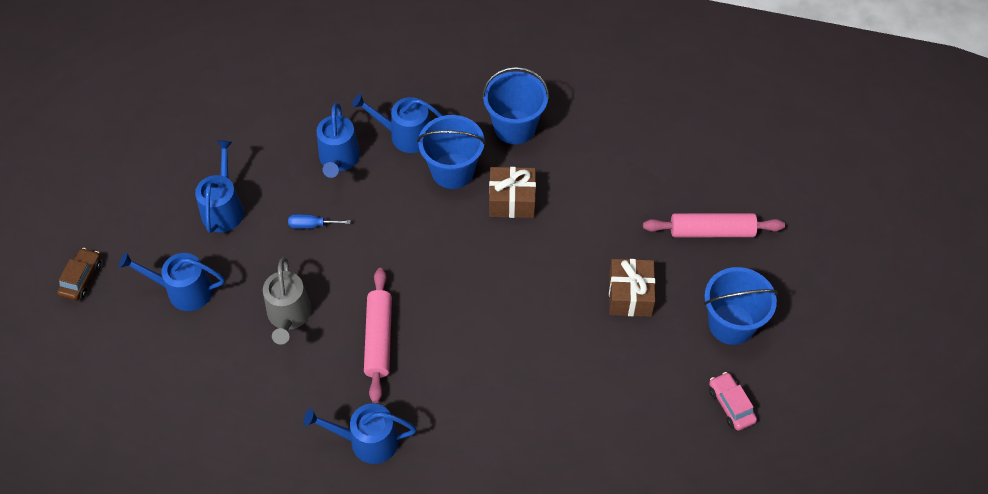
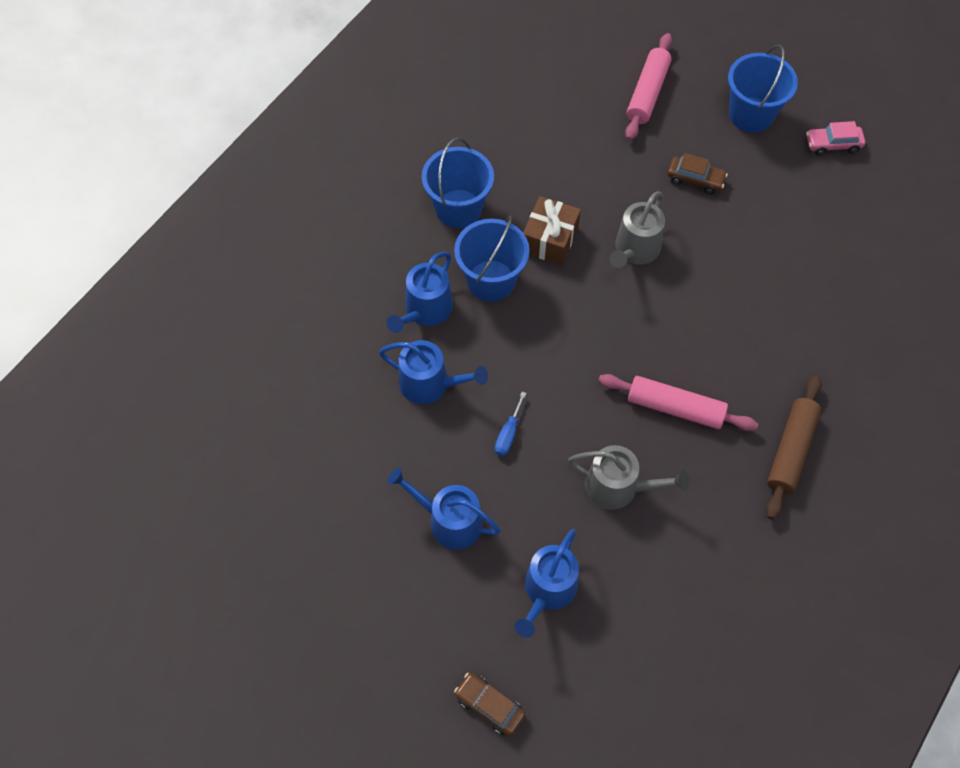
camera: 70 degrees left, 5 degrees up
(367, 441) = (791, 451): blue watering can -> brown rolling pin
(529, 267) = (635, 250): none -> grey watering can
(630, 295) = (695, 179): brown gift -> brown car

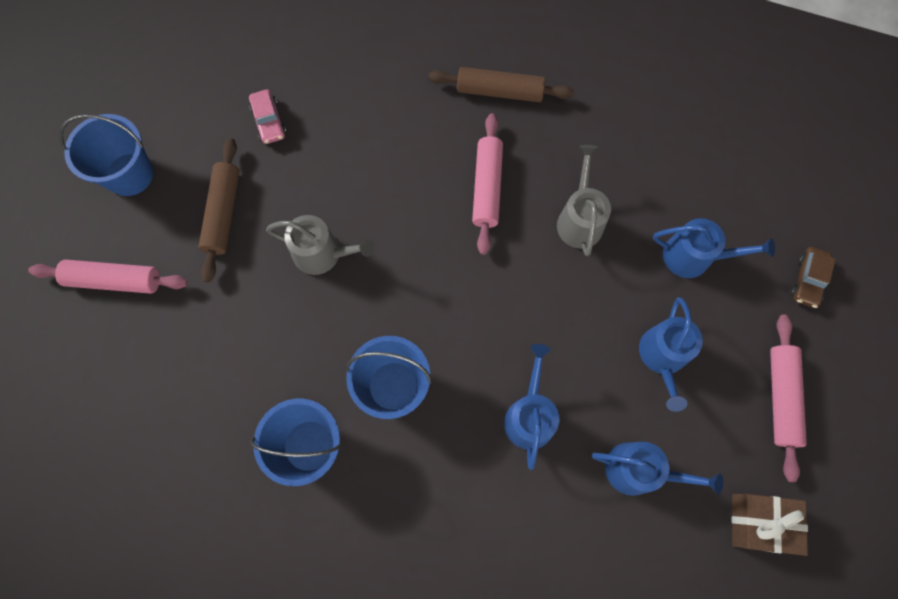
camera: 105 degrees left, 10 degrees up
(373, 623) = (781, 397): none -> pink rolling pin
(425, 310) = (447, 445): blue watering can -> blue watering can (638, 470)
(508, 434) = (559, 326): blue screwdriver -> none
(550, 240) = (329, 339): brown gift -> brown gift (759, 522)
(695, 179) = (223, 213): brown car -> brown rolling pin
(833, 144) = (157, 97): pink car -> pink car (269, 121)

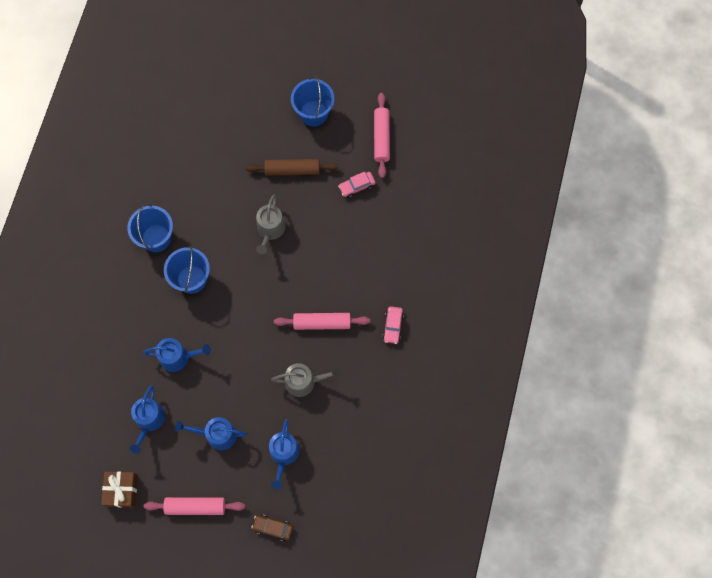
camera: 85 degrees right, 0 degrees up
(114, 280) = (246, 119): pink rolling pin -> pink rolling pin (381, 138)
(500, 91) = (393, 326): brown rolling pin -> pink car

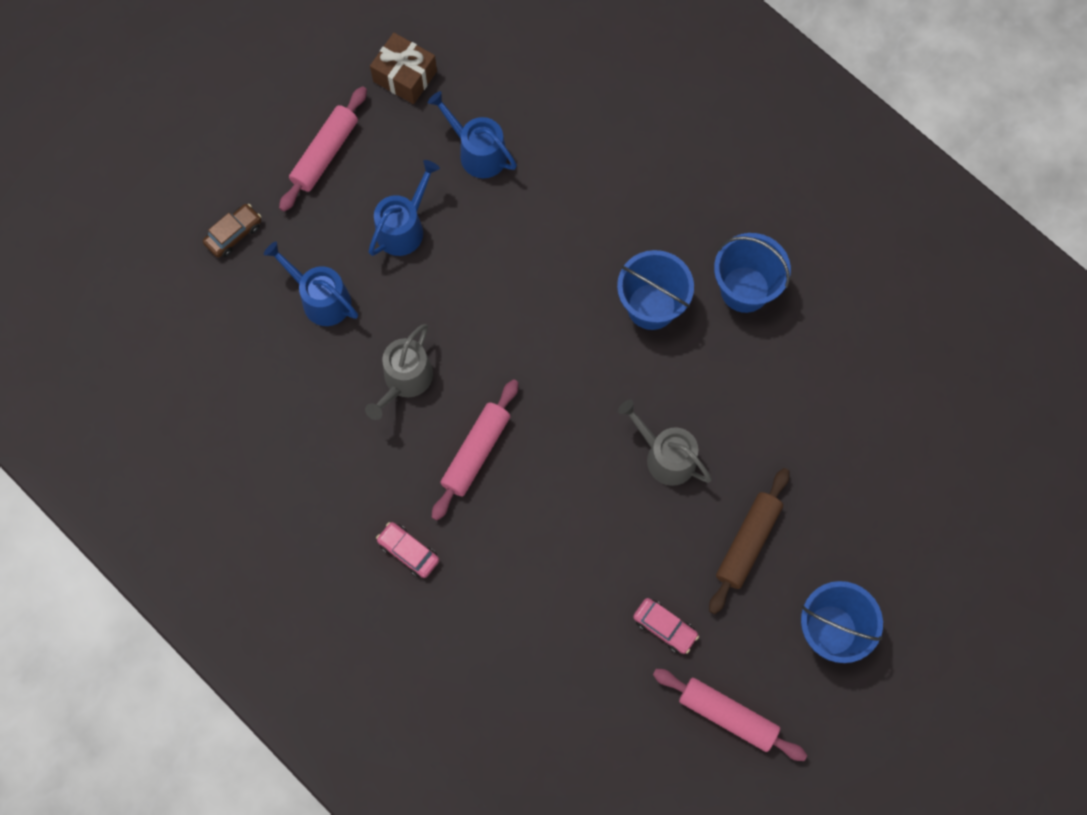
camera: 120 degrees right, 0 degrees up
(178, 357) = (545, 232): blue watering can -> none
(357, 186) = (664, 627): pink car -> pink car turned 120 degrees clockwise

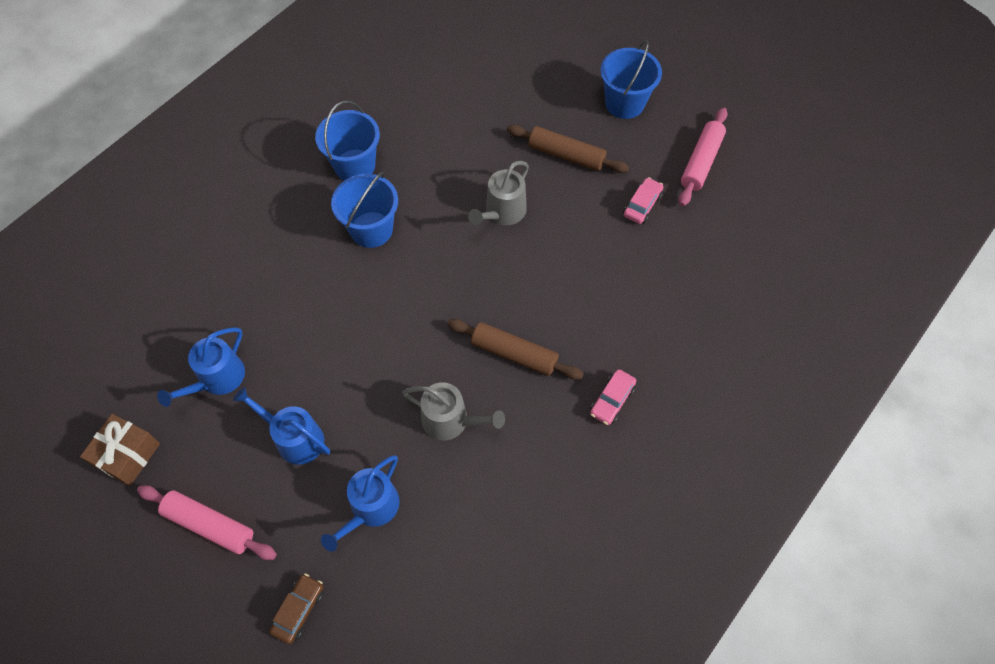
camera: 95 degrees left, 10 degrees down
(234, 234) = (299, 610): brown car -> brown car turned 75 degrees clockwise
(476, 452) = (514, 353): pink rolling pin -> brown rolling pin

